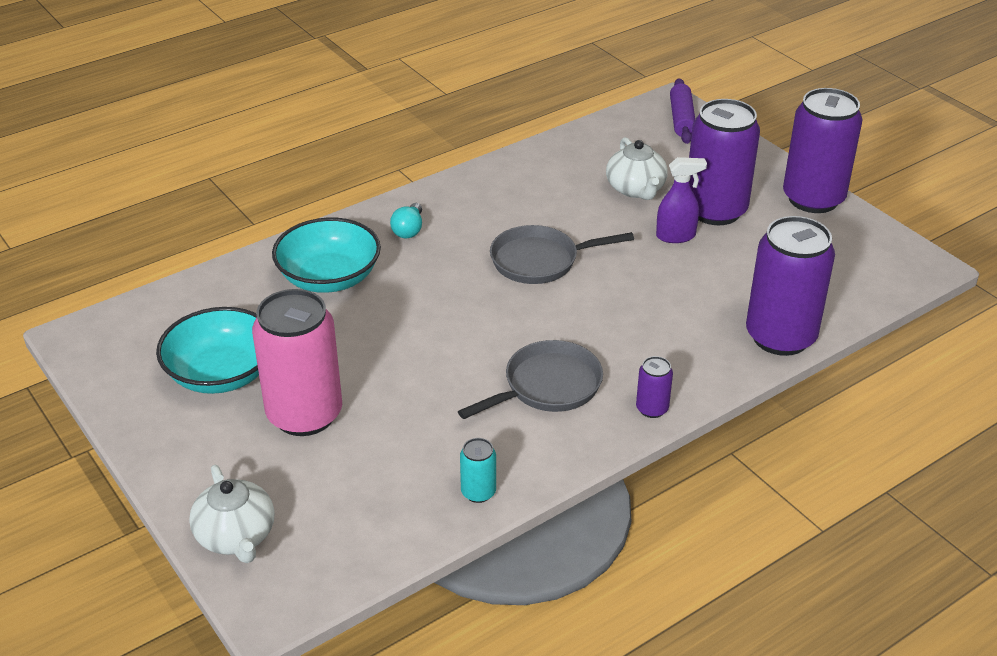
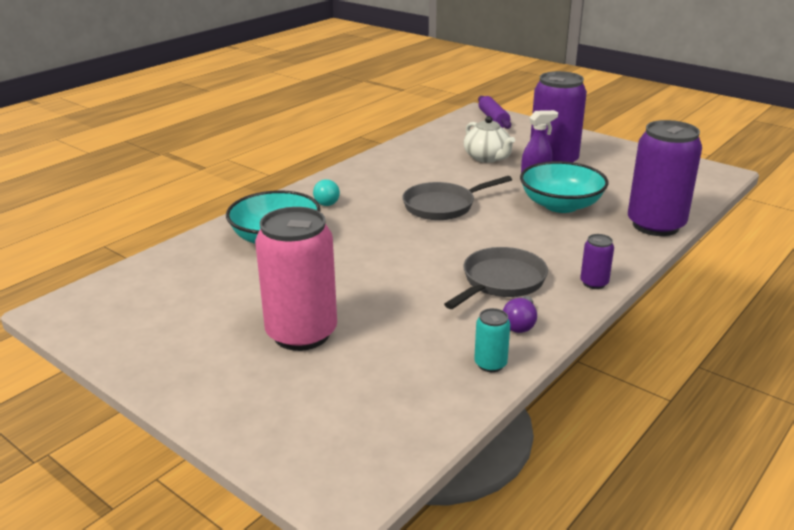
camera: 15 degrees left, 10 degrees down
(221, 373) = (209, 316): turquoise bowl -> turquoise bowl (561, 205)
(236, 536) = (281, 440): white teapot -> none
(537, 448) = (520, 324): none -> purple light bulb
(813, 199) = (616, 148): purple can -> none

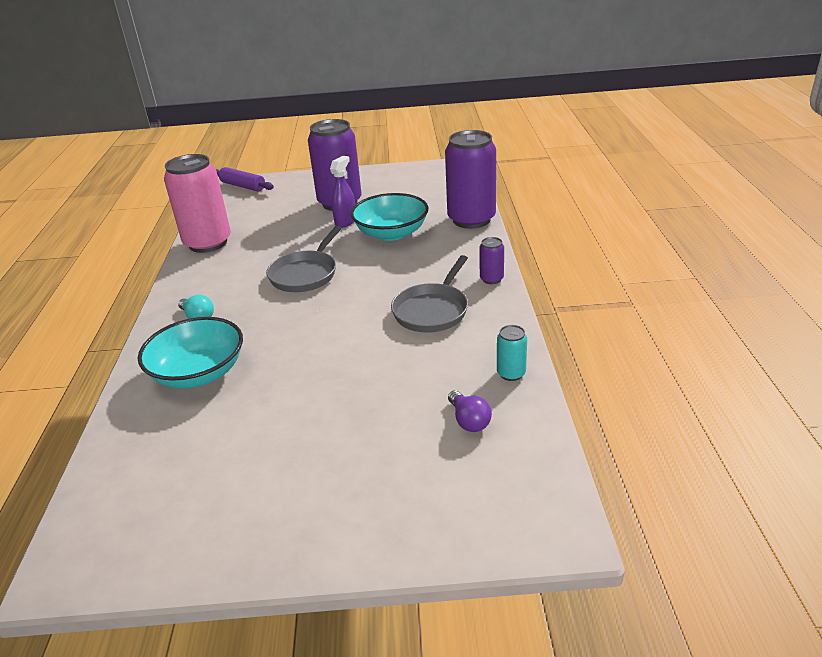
camera: 40 degrees left, 5 degrees up
(301, 334) = (346, 437): pink can -> pink can (208, 243)
(487, 158) = (284, 220): white teapot -> none
(501, 281) = (432, 310): grey pan -> grey pan turned 150 degrees counterclockwise
(520, 324) = (488, 334): purple light bulb -> purple light bulb (469, 421)

